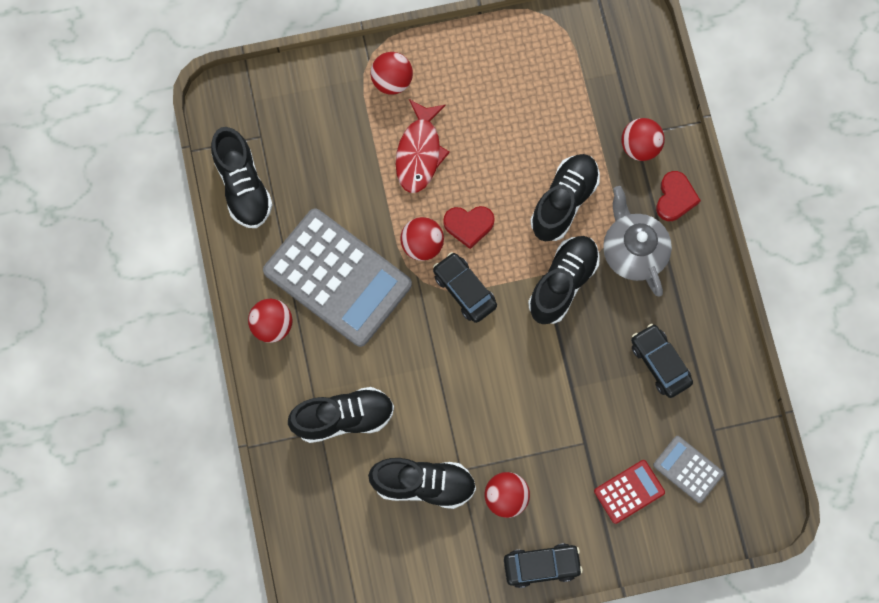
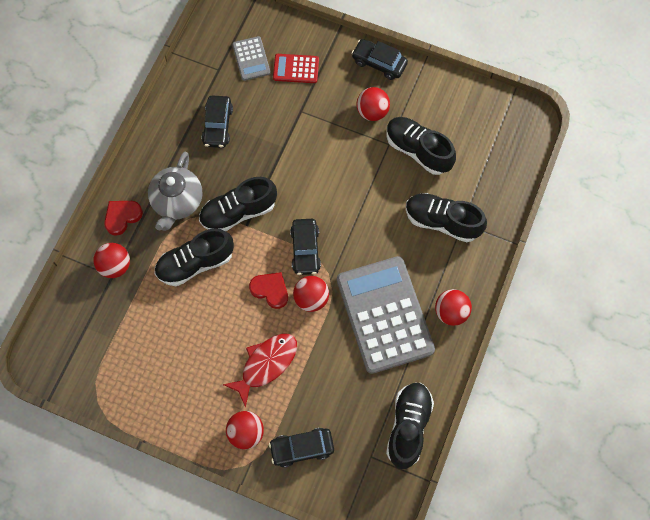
camera: 145 degrees left, 5 degrees down
(330, 101) = (302, 448): none -> black car

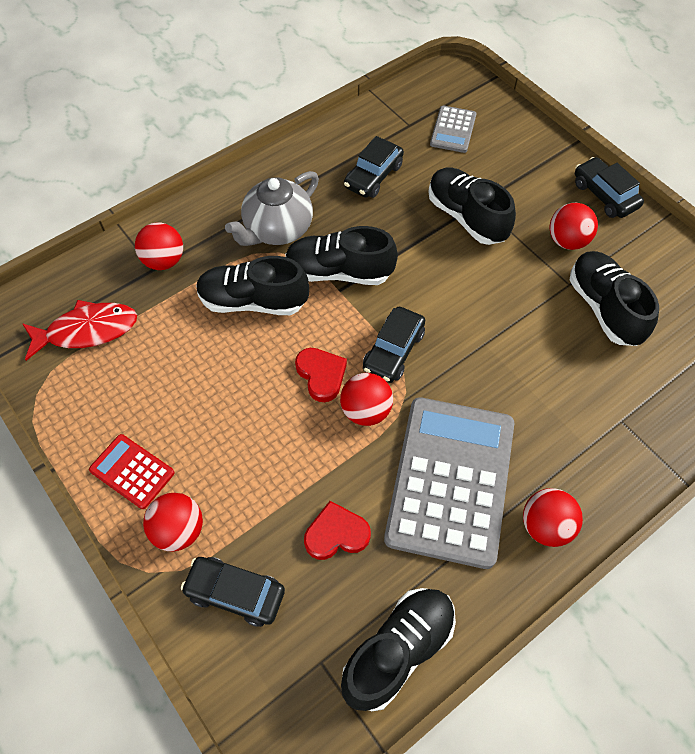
camera: 30 degrees right, 10 degrees down
(122, 217) = (207, 216): red heart -> red heart (336, 534)
(266, 364) = (259, 459): red fish -> red fish (87, 330)
(296, 69) = (499, 160): red calculator -> red calculator (132, 471)
(442, 221) = (593, 405): black shoe -> black shoe (466, 217)

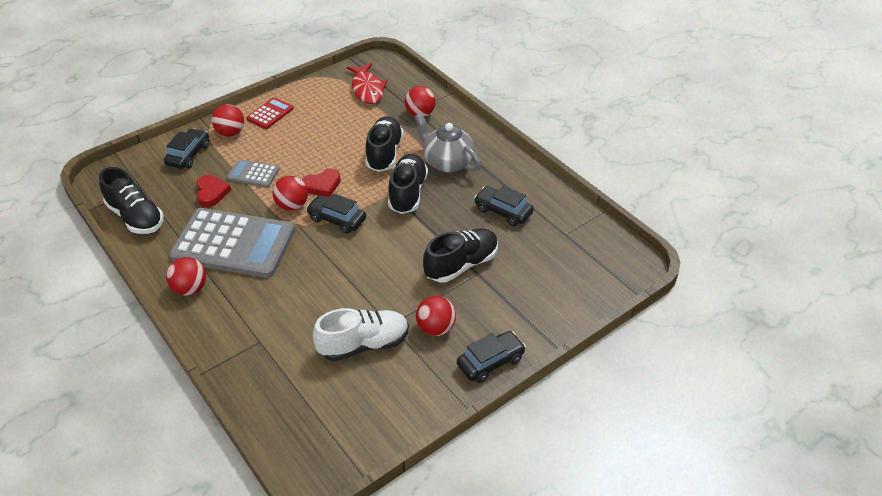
camera: 90 degrees right, 15 degrees down
(453, 130) = (562, 261): grey calculator -> grey calculator (253, 174)
(604, 308) = (364, 344): black shoe -> white shoe

